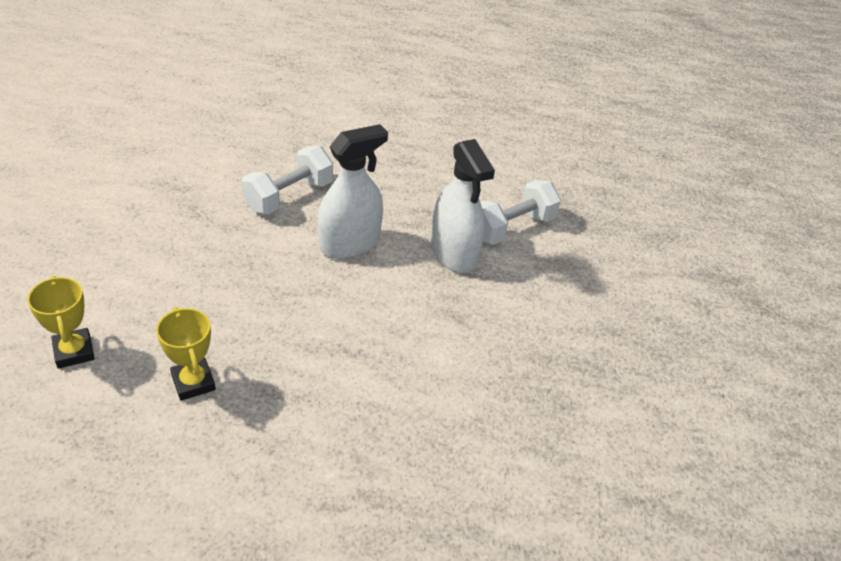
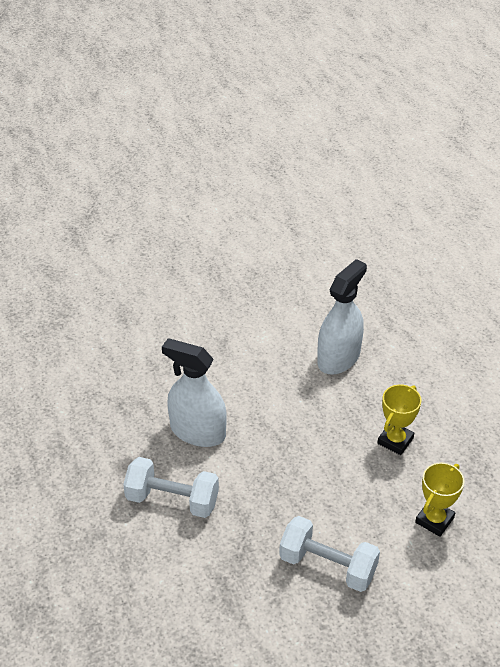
camera: 115 degrees left, 0 degrees up
(454, 253) = (159, 369): white spray bottle -> white spray bottle (338, 358)
(511, 228) = (103, 350): white dumbbell -> white dumbbell (328, 566)

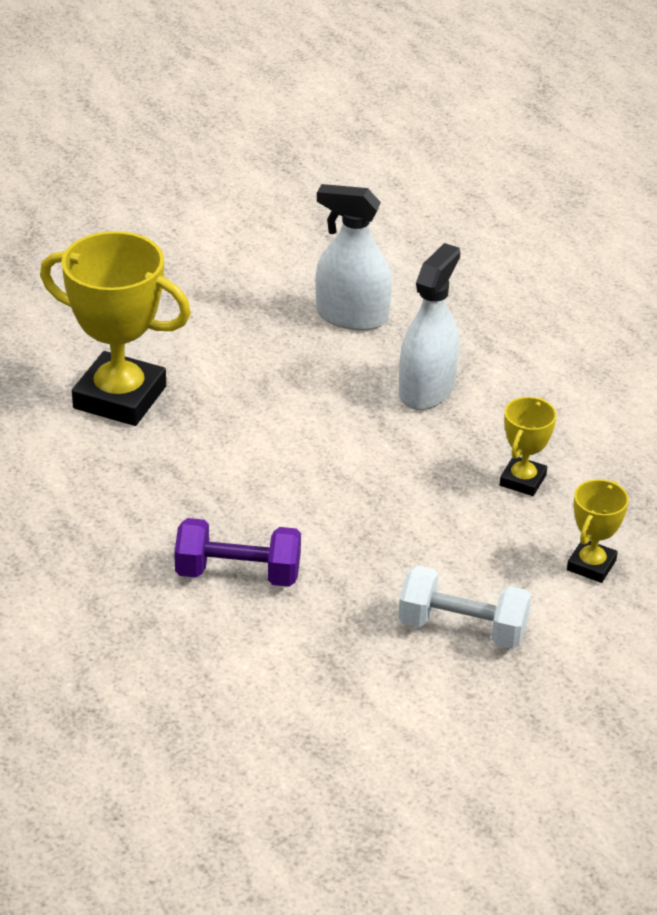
camera: 10 degrees left, 5 degrees down
(121, 345) = (119, 397): none -> yellow trophy
(172, 500) = (238, 574): white dumbbell -> purple dumbbell
(198, 431) = (253, 492): white spray bottle -> white spray bottle (352, 316)

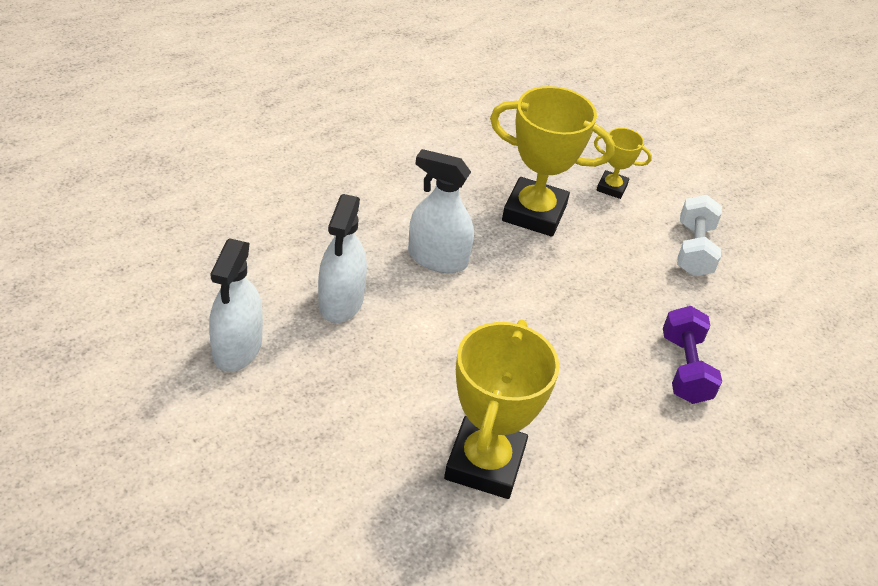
camera: 100 degrees left, 5 degrees up
(285, 251) = (237, 348): none -> white spray bottle
(522, 480) = (534, 213): yellow trophy -> yellow trophy, size x2.00

